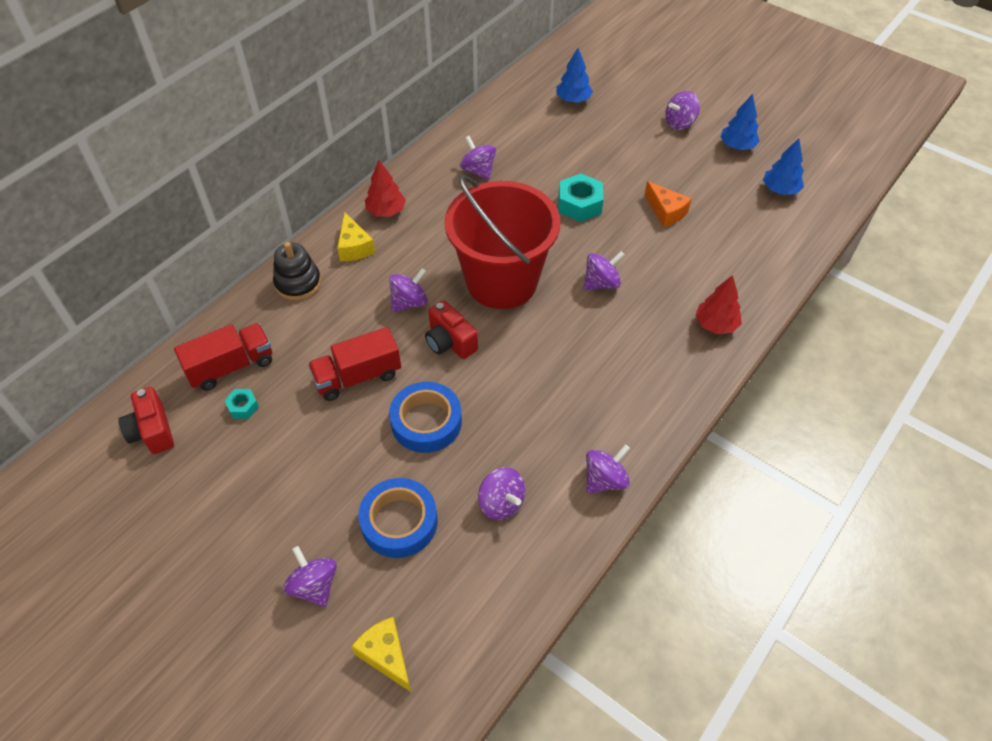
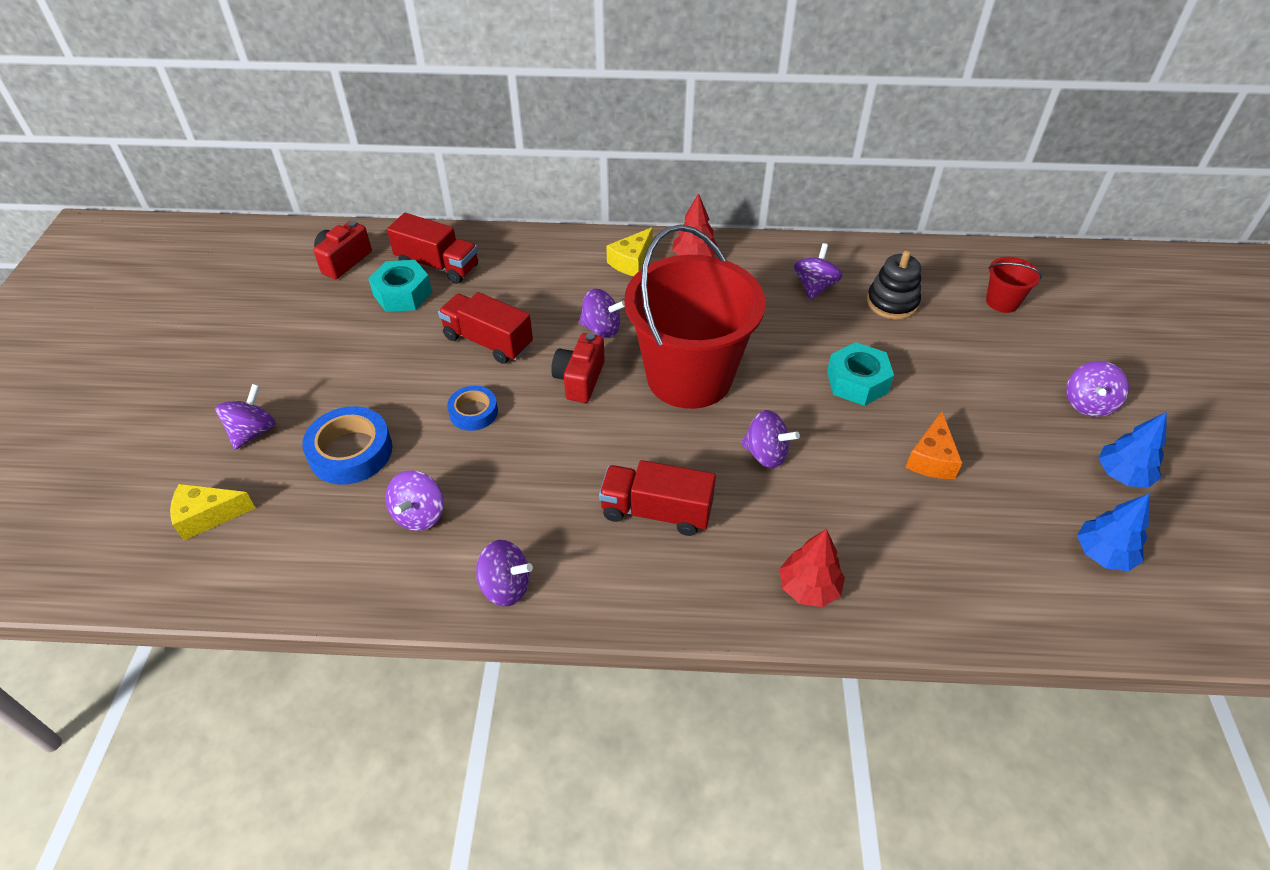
camera: 55 degrees right, 5 degrees down
(243, 407) = (403, 294): turquoise nut -> turquoise nut, size x1.87
(298, 283) = (558, 252): black stacking toy -> black stacking toy (892, 303)
(386, 655) = (207, 516): yellow cheese -> yellow cheese turned 120 degrees counterclockwise
(426, 422) = (473, 412): blue tape -> blue tape, size x0.61
(573, 100) = (1002, 302): blue tree -> red bucket
(604, 364) = (656, 511): none -> red truck
(680, 123) = (1088, 404): purple spinning top -> purple spinning top turned 90 degrees counterclockwise

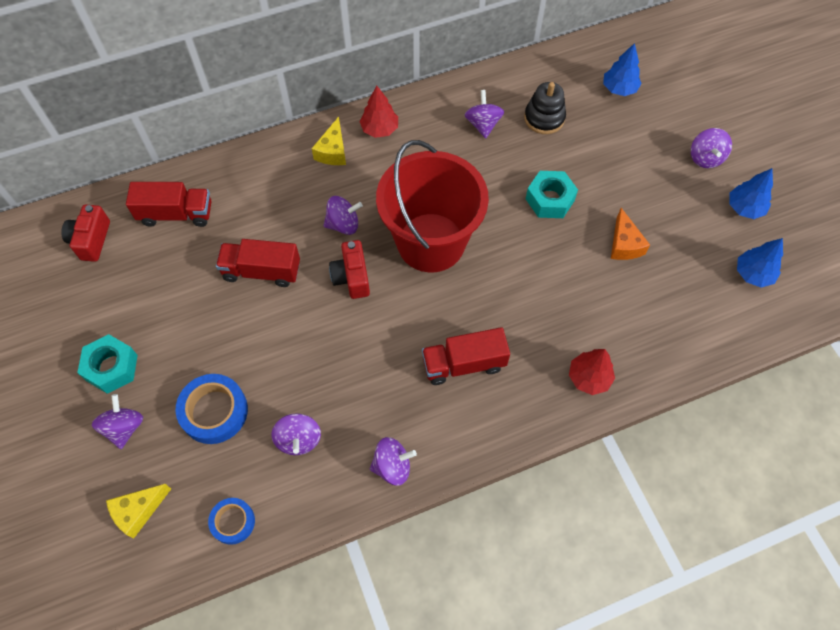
camera: 25 degrees left, 15 degrees up
(403, 294) = (164, 253): turquoise nut -> turquoise nut (111, 367)
(473, 412) = (288, 338): blue tape -> blue tape (233, 522)
(766, 454) = (515, 286): purple spinning top -> none
(1002, 302) = (619, 89): red bucket -> blue tree

